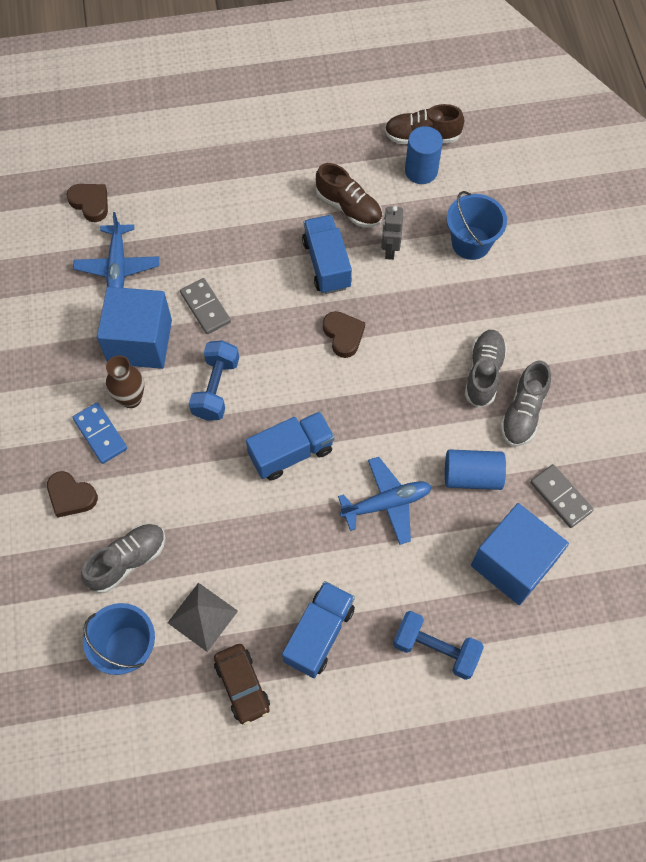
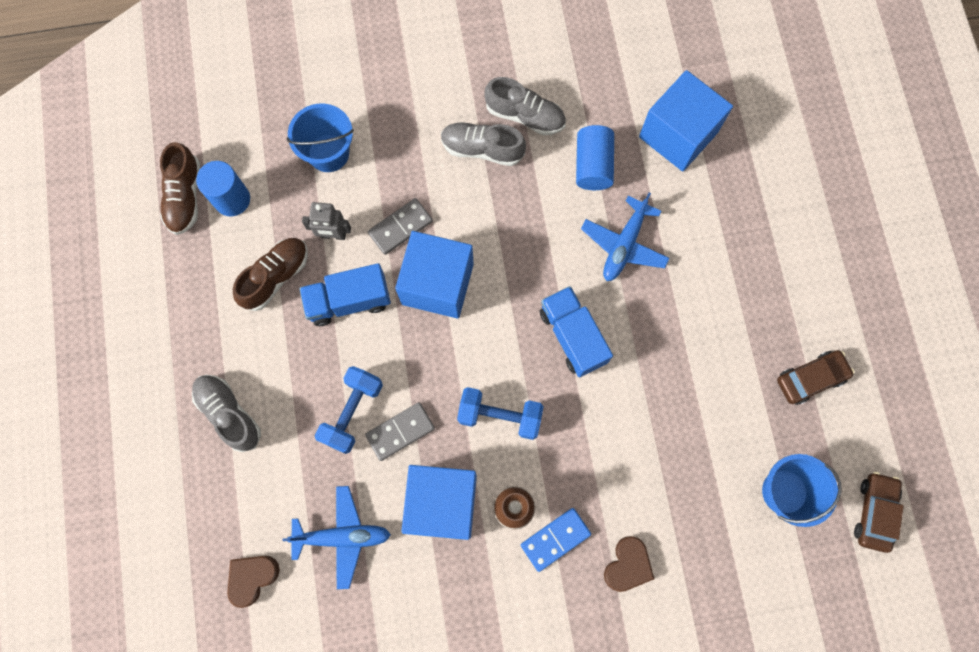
camera: 90 degrees left, 10 degrees up
(100, 740) = (874, 512): none -> brown car
(128, 561) = (695, 498): grey shoe -> grey shoe (229, 414)
(202, 616) = (747, 419): grey pyramid -> none
(319, 634) = (756, 308): blue truck -> none
(343, 335) = (437, 284): brown heart -> blue cube
(386, 503) = (624, 245): blue plane -> blue plane turned 135 degrees counterclockwise
(435, 649) = (762, 205): blue dumbbell -> blue dumbbell (352, 412)
(560, 497) = (611, 90): grey domino -> grey domino (400, 227)

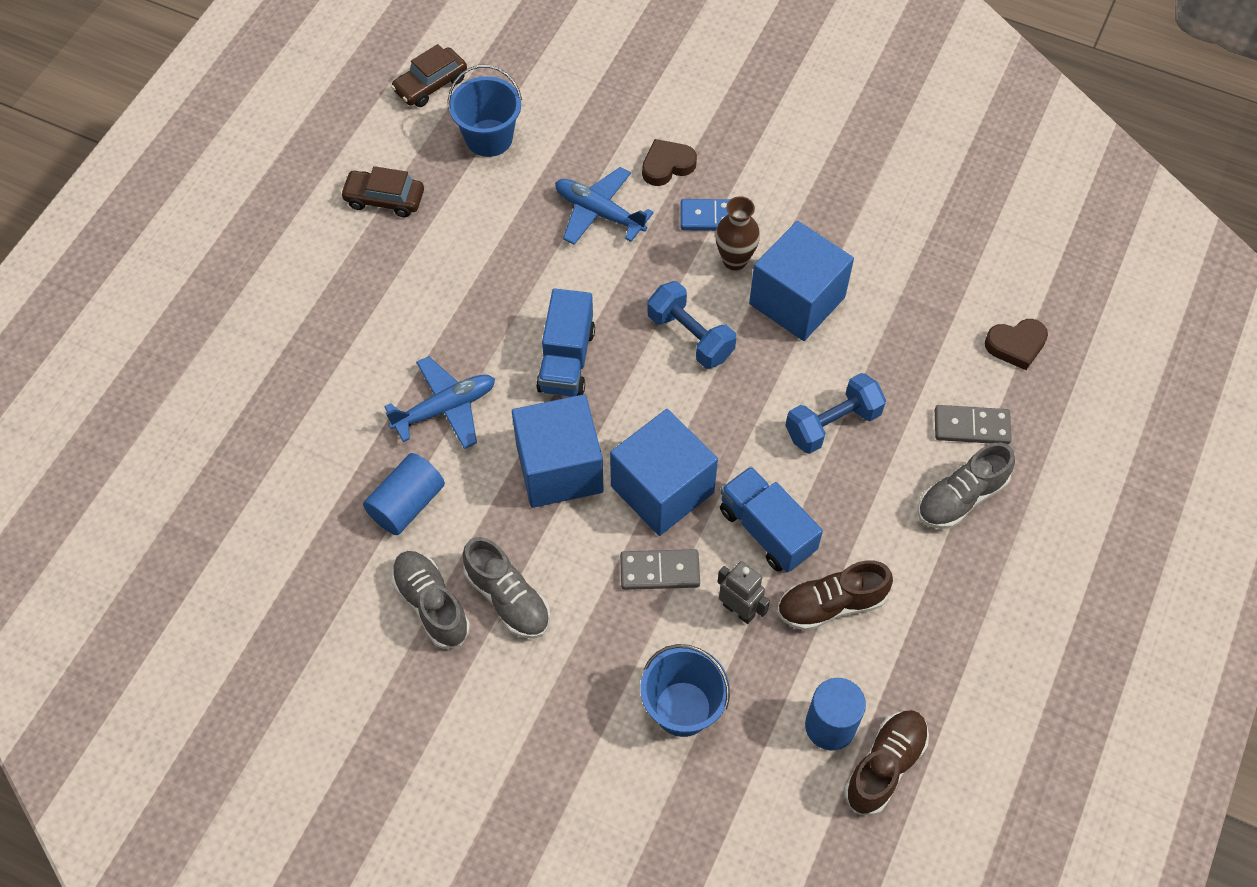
camera: 145 degrees left, 15 degrees down
(229, 414) = (961, 498): grey shoe -> grey shoe turned 60 degrees clockwise
(342, 536) = (909, 328): blue plane -> blue plane (599, 213)
(349, 301) = (767, 530): blue truck -> blue truck turned 150 degrees counterclockwise
(400, 431) = (796, 380): grey domino -> grey domino (971, 427)
(678, 135) = (292, 478): blue cube -> blue cube (559, 468)

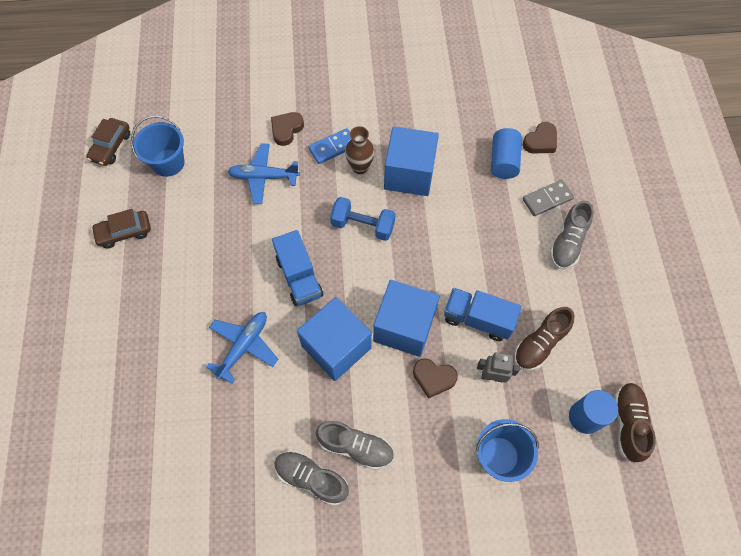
camera: 30 degrees left, 5 degrees up
(407, 504) = (256, 421): blue cylinder -> blue cylinder (503, 161)
(659, 571) = (433, 378): grey domino -> brown heart
(832, 424) = (474, 236): blue dumbbell -> none

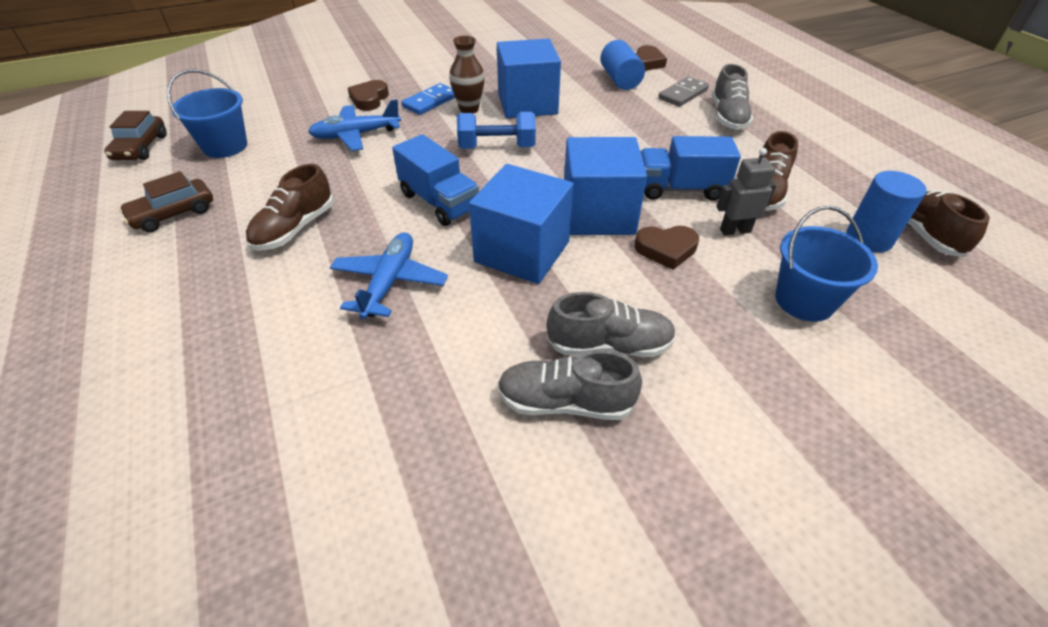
camera: 20 degrees left, 20 degrees down
(197, 274) = (295, 229): none -> brown shoe

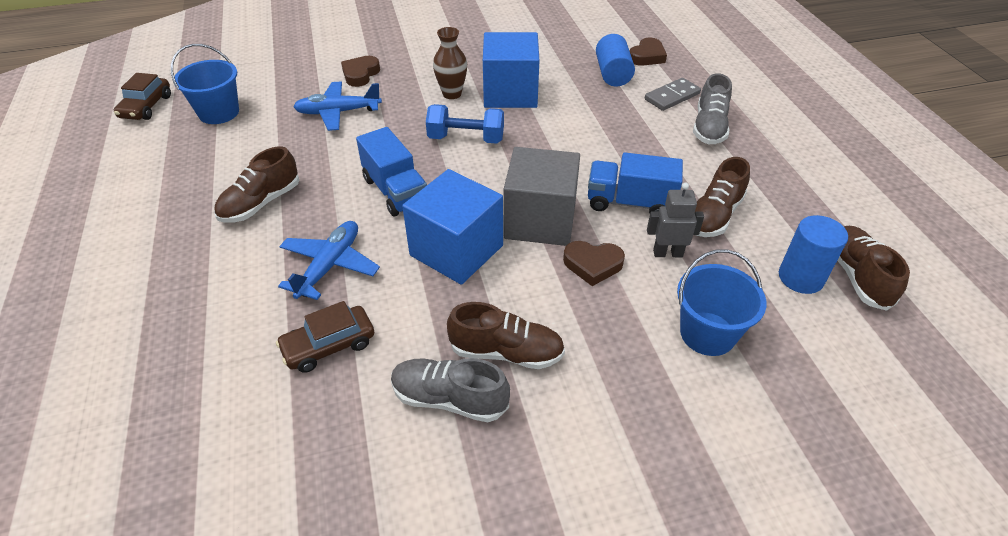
camera: 10 degrees right, 0 degrees up
(173, 214) = (161, 177): brown car -> brown car (329, 346)
(430, 102) = (417, 82): blue domino -> none
(598, 214) = (540, 220): blue cube -> grey cube
(609, 345) = (506, 352): grey shoe -> brown shoe

